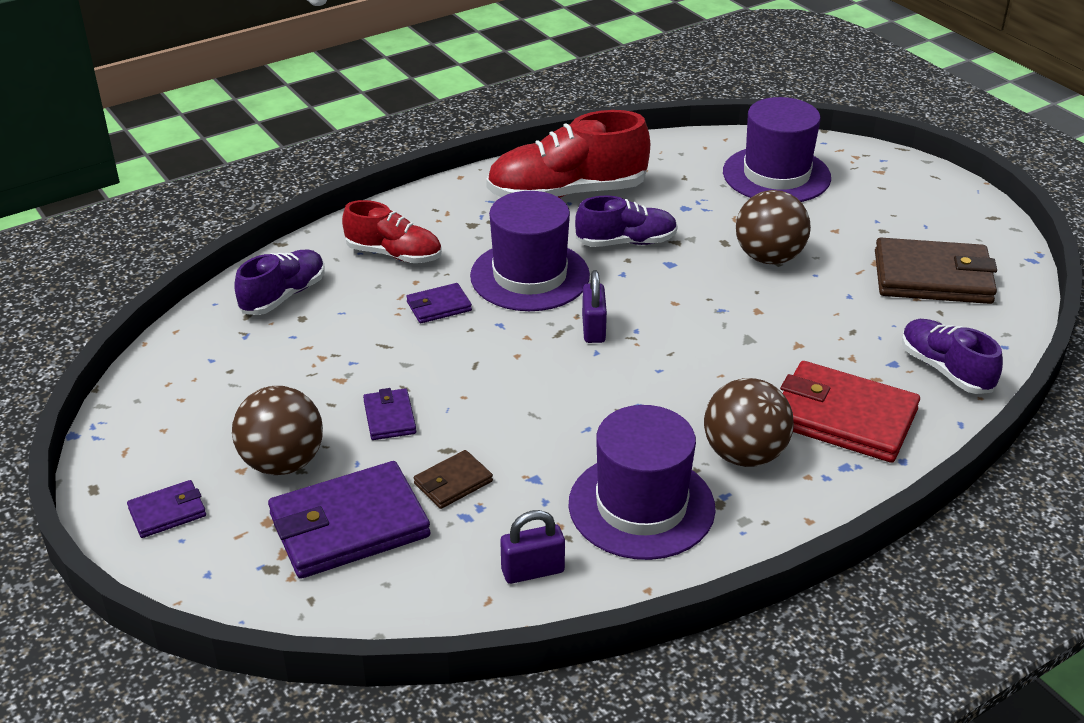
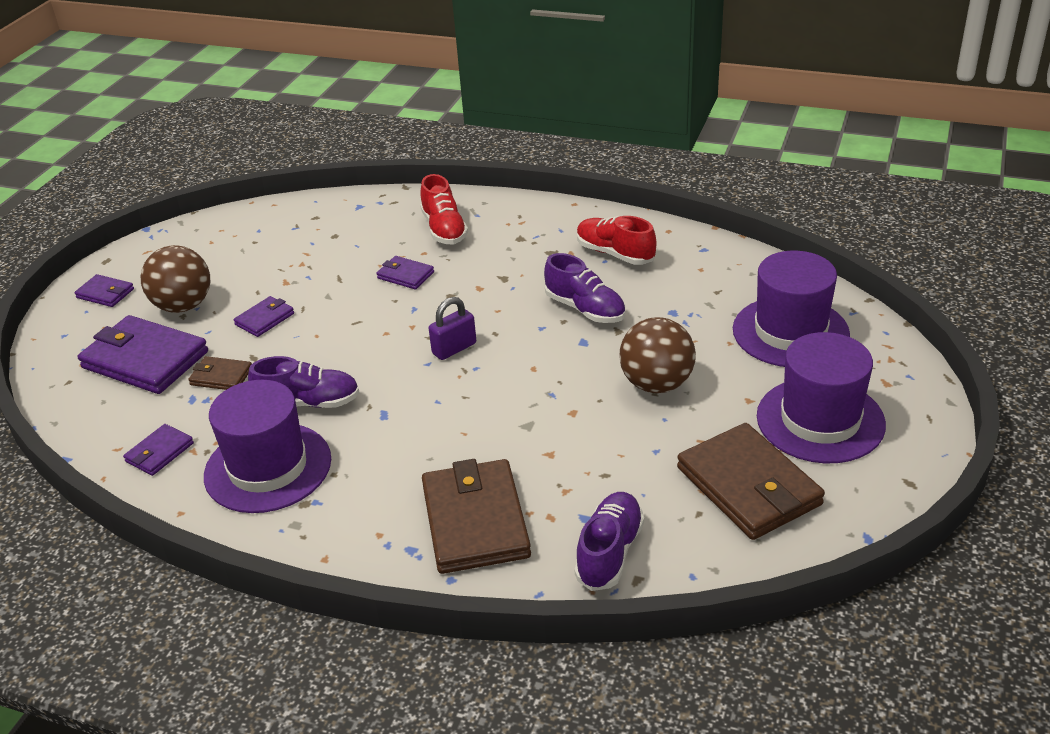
camera: 55 degrees right, 0 degrees up
(283, 296) = (350, 217): purple shoe -> purple shoe (308, 403)
(530, 276) = (486, 291): purple hat -> purple hat (820, 420)
(532, 571) = (159, 452): purple padlock -> purple wallet
(567, 193) = (615, 254): red shoe -> red shoe, size x0.60
(744, 455) = (374, 489): brown ball -> none
(844, 418) = (475, 521): red wallet -> brown wallet

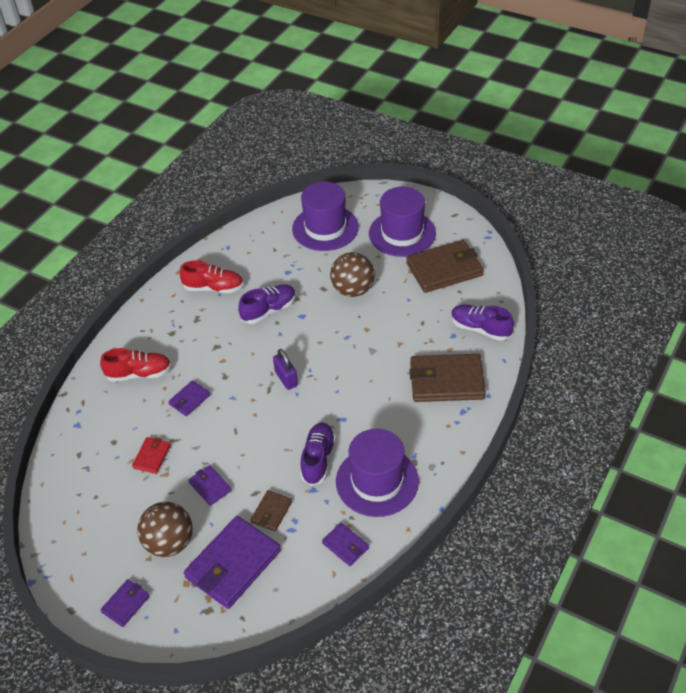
camera: 80 degrees left, 10 degrees up
(312, 267) = (152, 457): none -> red wallet
(615, 254) = (214, 288): red shoe -> red shoe turned 135 degrees counterclockwise

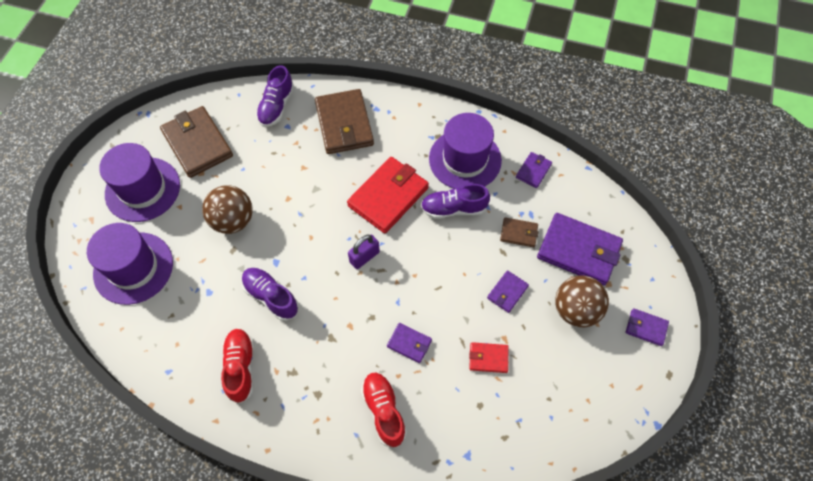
camera: 105 degrees left, 15 degrees up
(347, 406) = (388, 197): none -> red wallet

